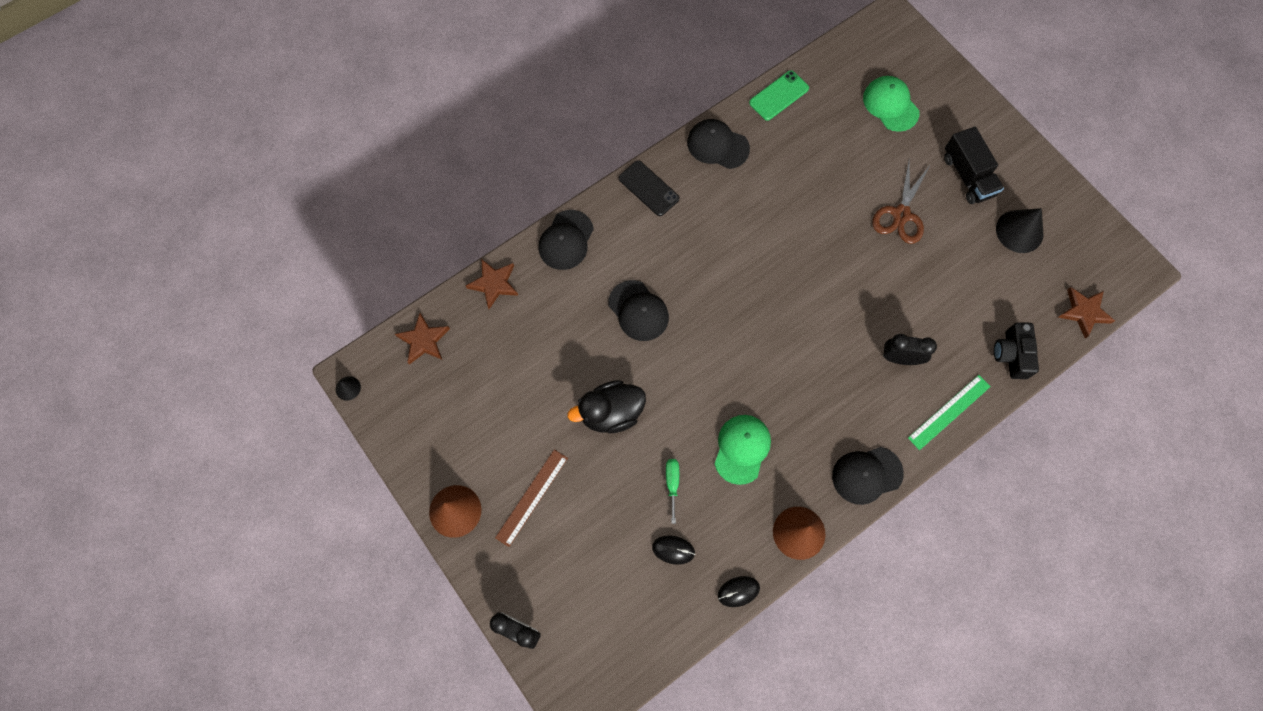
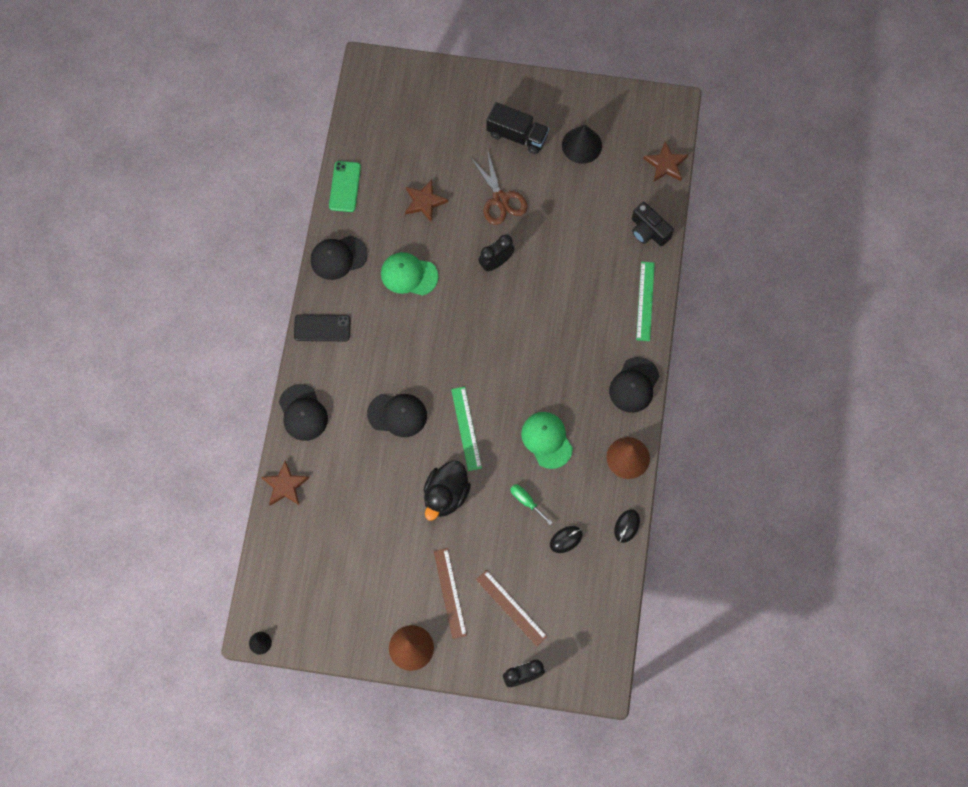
camera: 45 degrees left, 0 degrees up
(424, 340) = (277, 565): brown star -> brown star (424, 202)
(568, 561) = (511, 608): none -> brown ruler
(683, 374) = (466, 428): none -> green ruler
(890, 105) = (424, 129): green cap -> green cap (409, 275)
(900, 358) = (586, 294): black clock -> black clock (496, 262)

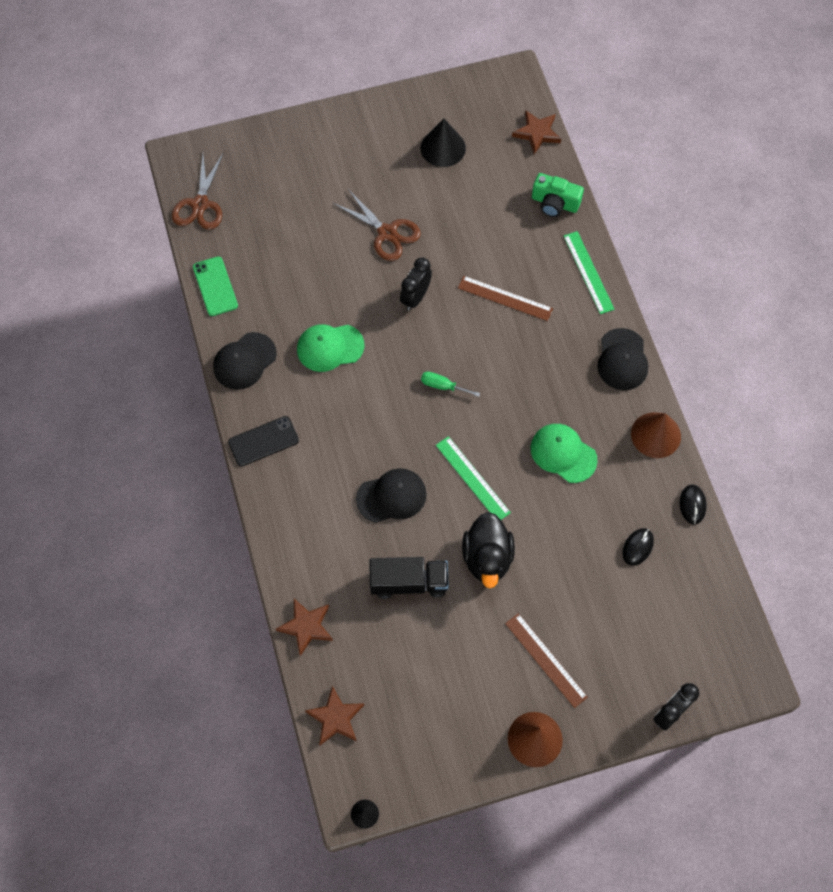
camera: 25 degrees left, 5 degrees down
(303, 413) = (287, 539): black cap -> none
(365, 113) = (200, 204): none -> brown scissors
(424, 202) = (308, 267): brown star -> brown star (336, 718)
(511, 608) = (619, 645): brown ruler -> brown ruler (505, 298)
(517, 135) = (372, 164): black truck -> black truck (409, 582)
(526, 501) = (575, 526): green screwdriver -> green screwdriver (442, 386)
(648, 231) = (554, 203): black camera -> green camera

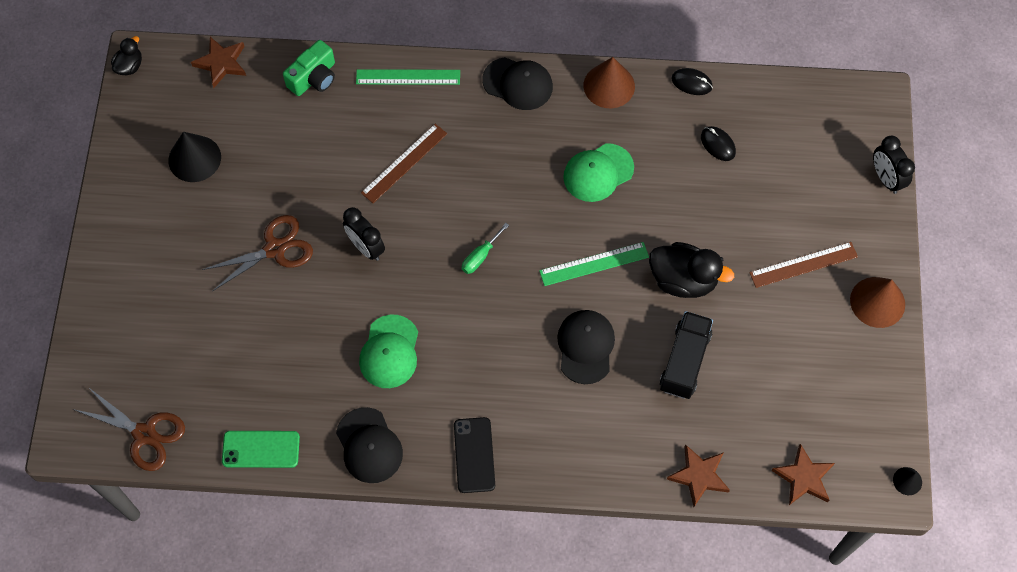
camera: 70 degrees left, 0 degrees up
(505, 72) = (130, 66): none -> black duck

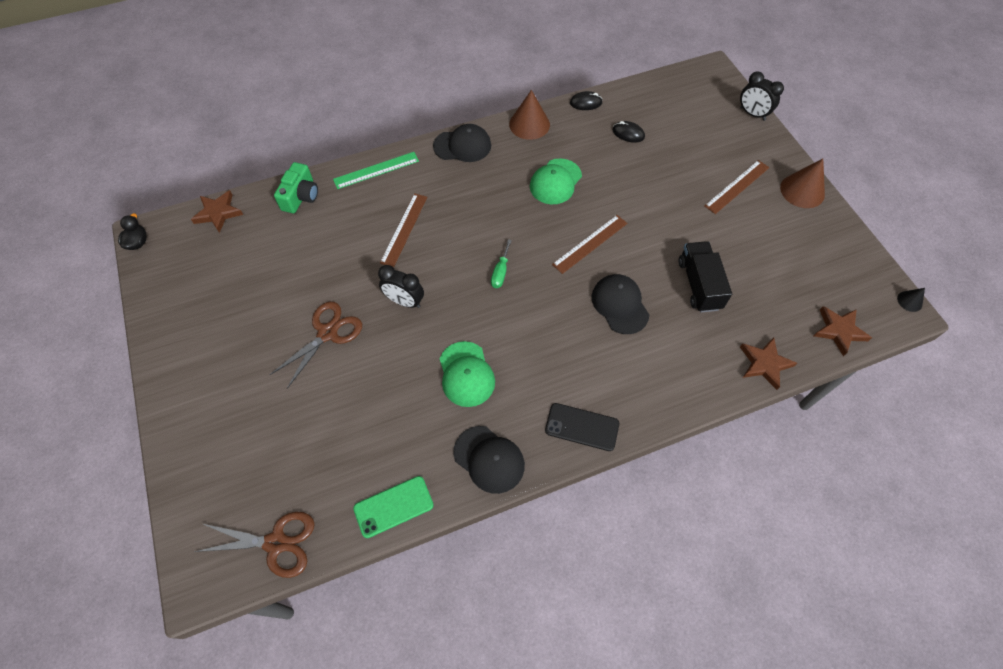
camera: 25 degrees left, 5 degrees down
(194, 158) = (225, 290): black cone -> none
(474, 455) = (582, 427): black phone -> black phone turned 45 degrees counterclockwise
(594, 264) = (590, 244): green ruler -> brown ruler
(683, 280) = (661, 229): black duck -> none

